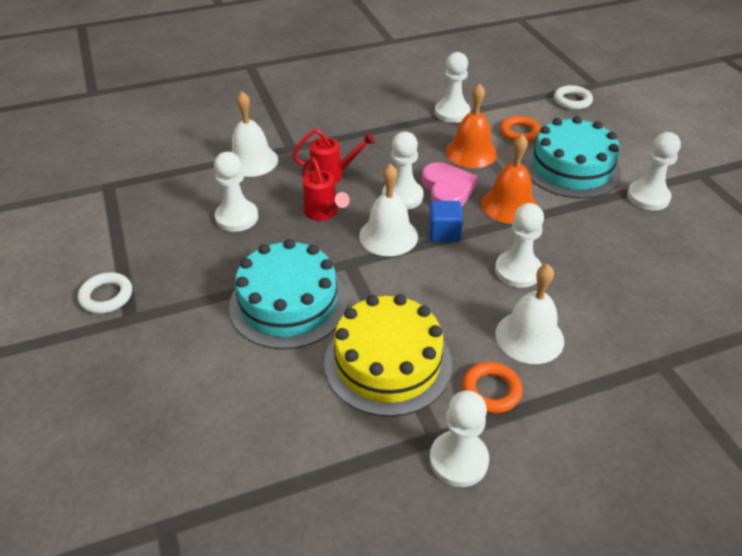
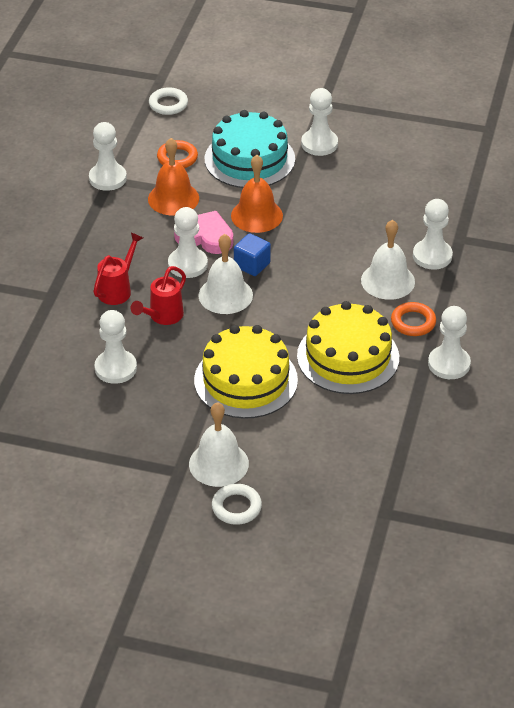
camera: 55 degrees left, 0 degrees up
(106, 296) = (139, 477): white ring -> white ring (236, 507)
(252, 161) = (44, 328): white bell -> white bell (218, 463)
(288, 303) = (245, 380): turquoise cake -> yellow cake
(323, 213) = (162, 317): red watering can -> red watering can turned 120 degrees clockwise
(517, 271) = (326, 251): white pawn -> white pawn (432, 256)

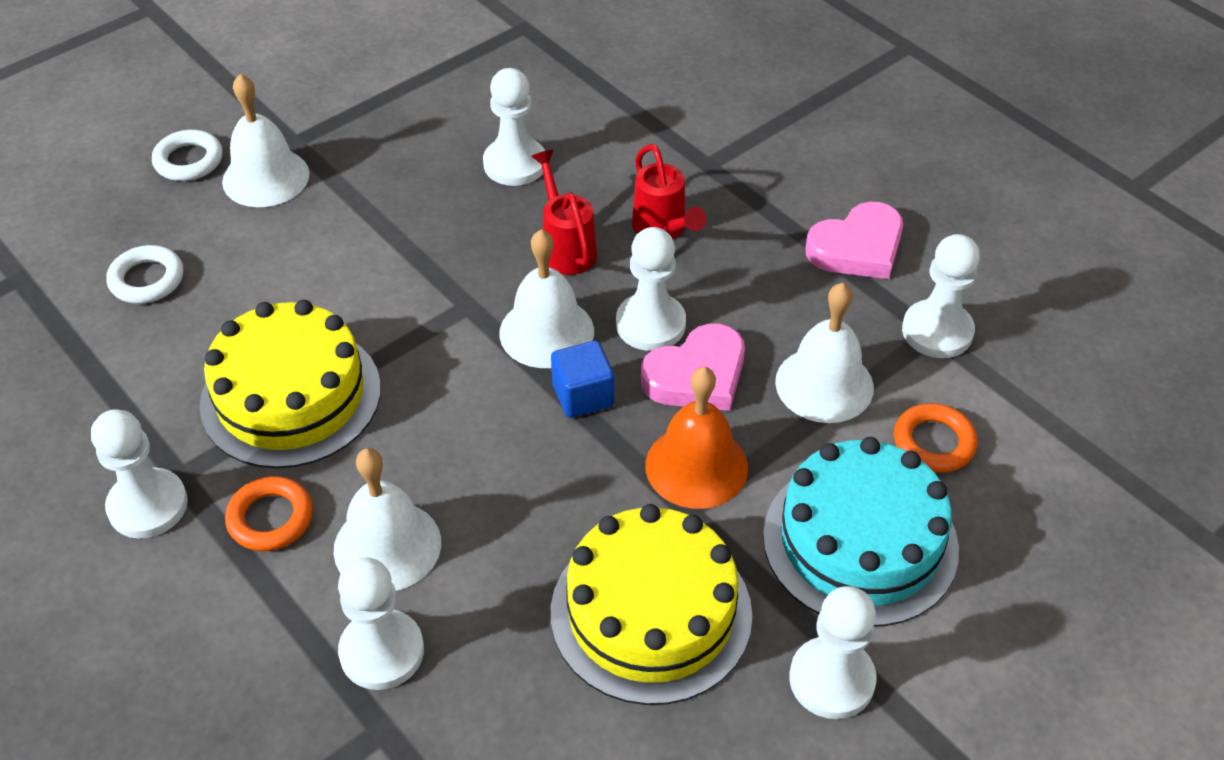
camera: 125 degrees right, 5 degrees up
(71, 221) = (857, 248): none -> pink heart
(168, 104) = (1113, 511): white ring -> white ring (147, 279)
(173, 198) = (824, 384): orange bell -> white bell
(245, 380) = (366, 268): yellow cake -> yellow cake (651, 613)

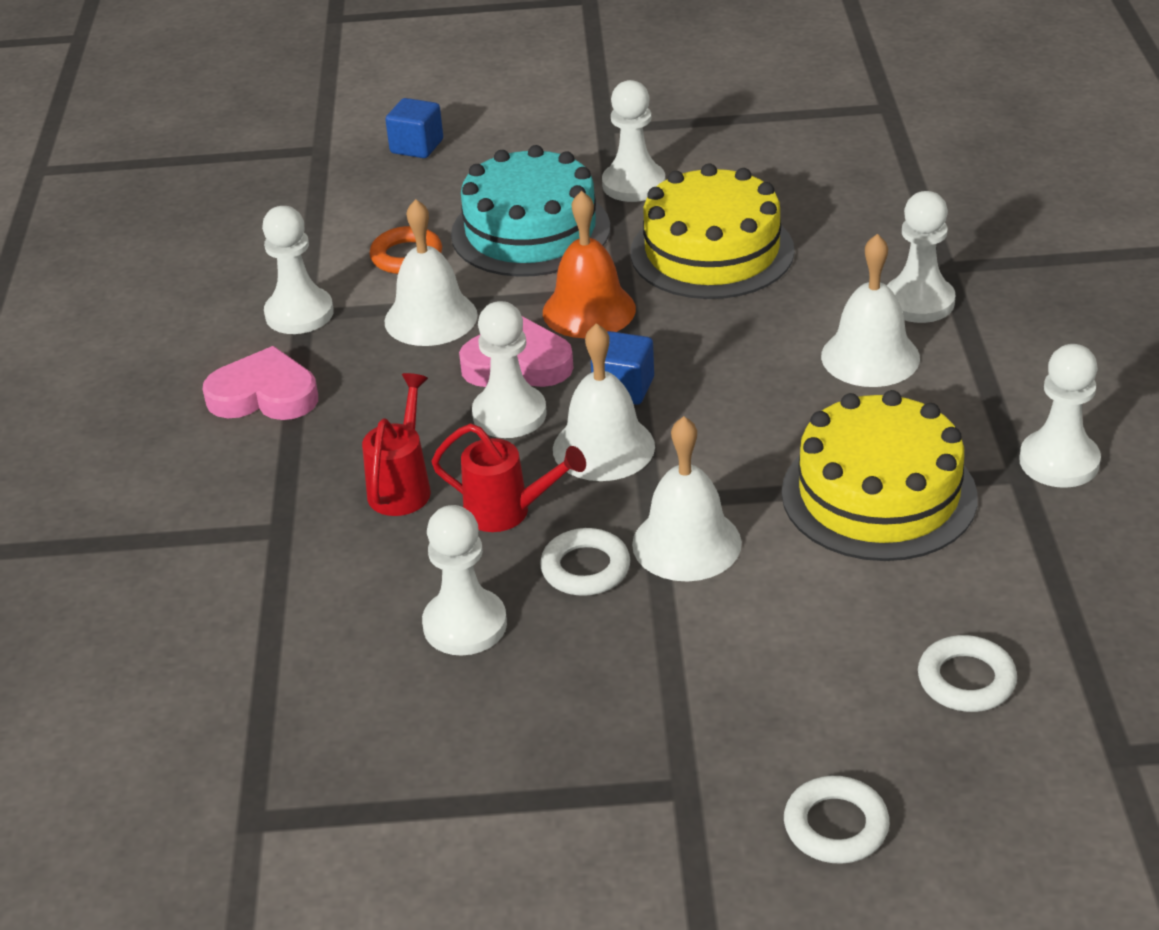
camera: 140 degrees left, 10 degrees down
(266, 177) = (754, 750): white bell -> white bell (686, 543)
(270, 518) = (954, 410): orange ring -> none
(470, 234) = (585, 568): none -> white ring
(566, 247) = (508, 512): red watering can -> red watering can turned 90 degrees counterclockwise
(1129, 608) = (417, 147): none -> blue cube

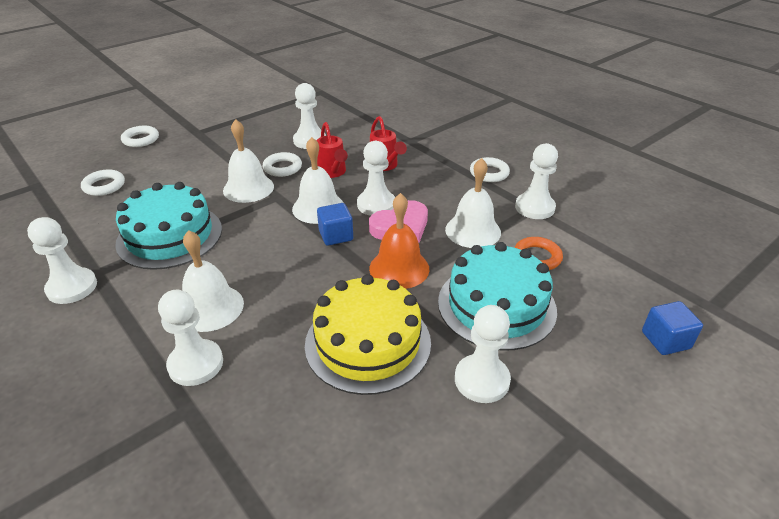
camera: 140 degrees right, 0 degrees up
(264, 395) = (489, 173): pink heart -> white ring
(508, 512) = (333, 173): red watering can -> red watering can turned 90 degrees counterclockwise
(879, 494) = (170, 236): yellow cake -> turquoise cake

